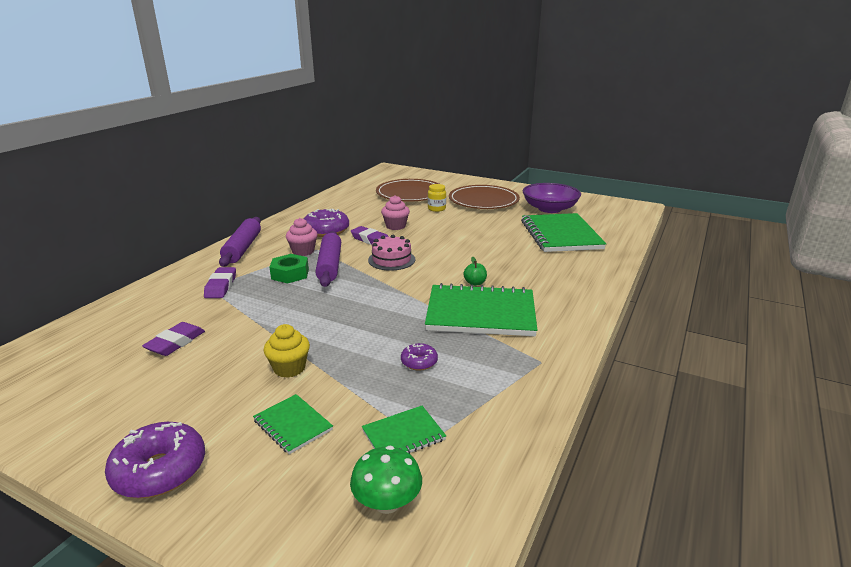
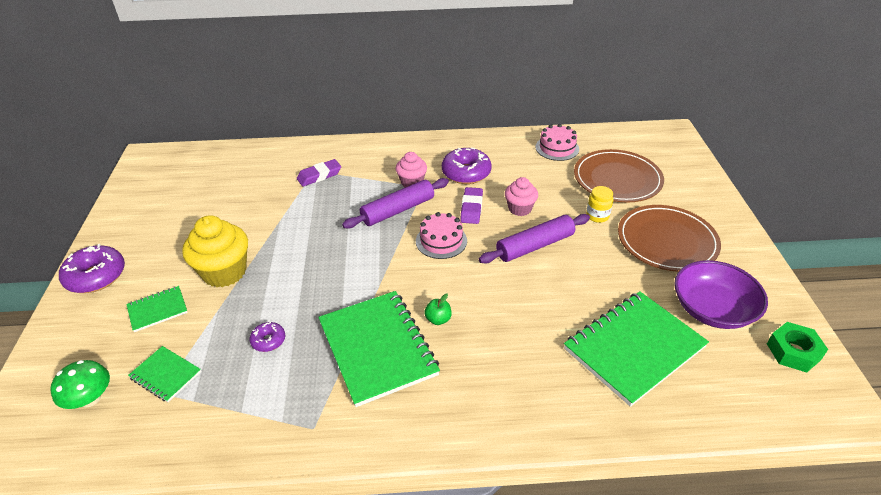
camera: 60 degrees right, 15 degrees up
(175, 343) = (230, 202): purple eraser -> none
(242, 248) = (389, 150): purple rolling pin -> purple rolling pin (535, 246)
(289, 368) = (224, 272): yellow cupcake -> yellow cupcake, size x1.68
(290, 274) = (365, 197): green nut -> green nut (793, 351)
(292, 425) = (157, 310): green notebook -> green notebook turned 45 degrees clockwise
(349, 198) = (557, 148): none -> pink cake

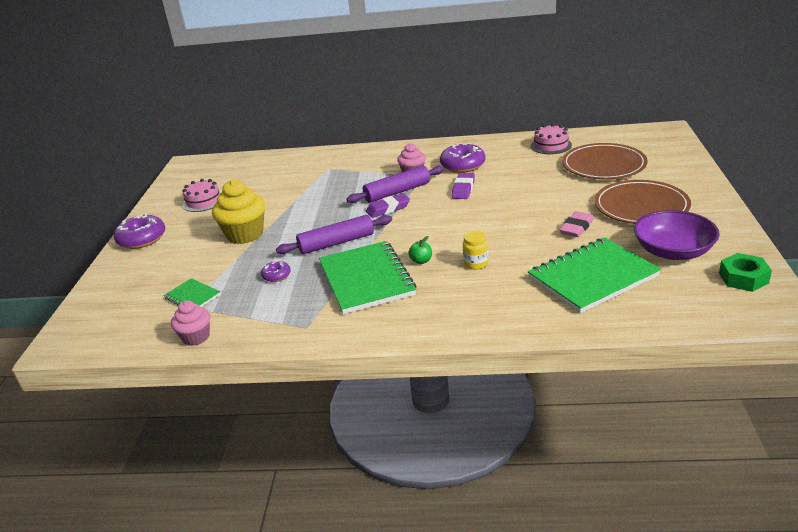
camera: 10 degrees right, 10 degrees down
(90, 399) = (133, 310): green mushroom -> none
(157, 310) = (189, 258): green notebook -> none
(319, 176) = (332, 171): purple eraser -> purple eraser (388, 209)
(441, 241) = (432, 211): pink cake -> pink cake (203, 201)
(520, 209) = (507, 188): pink cupcake -> pink cupcake (196, 337)
(535, 246) = (516, 212): purple rolling pin -> purple rolling pin (336, 243)
(597, 216) = (579, 191): yellow jar -> yellow jar (476, 263)
(604, 271) = (576, 228): none -> pink eraser

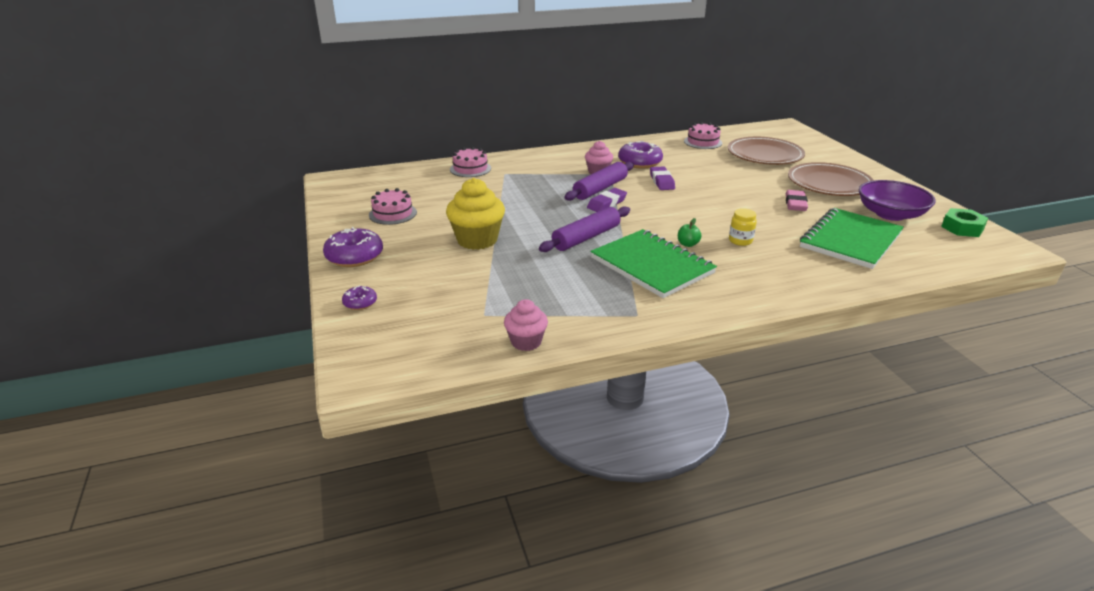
camera: 25 degrees left, 0 degrees up
(192, 296) = (479, 304): green notebook -> none
(276, 276) = (554, 273): purple donut -> purple donut (360, 303)
(303, 161) = (470, 169): none -> pink cake

